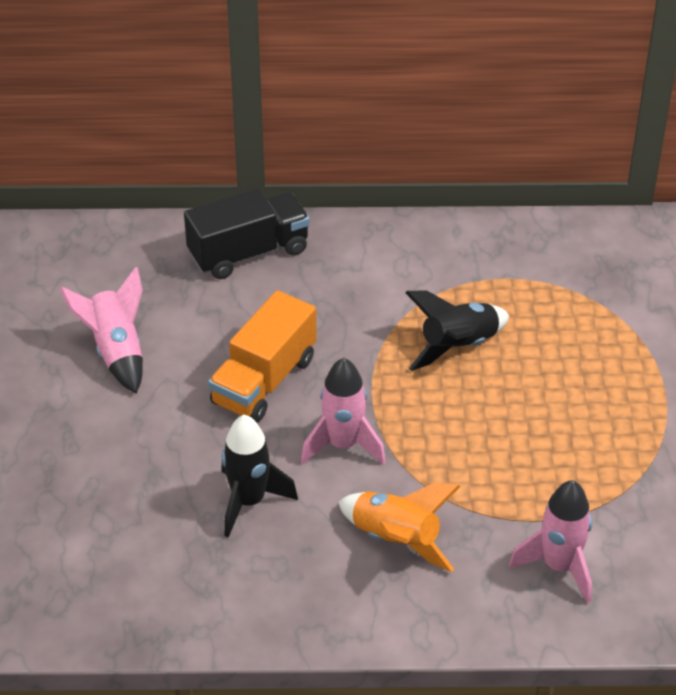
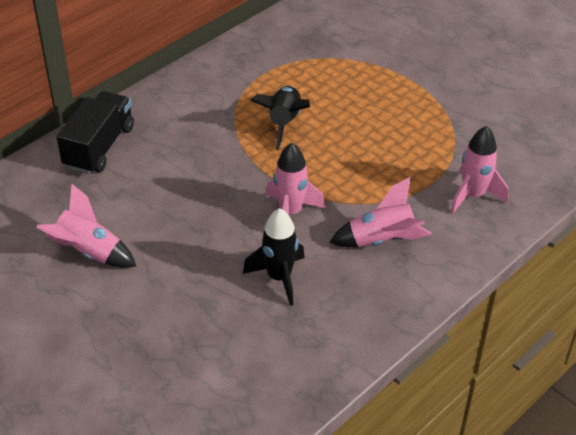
camera: 45 degrees left, 0 degrees up
(264, 381) = (202, 209): orange truck -> none
(396, 540) = (381, 240): orange rocket -> pink rocket

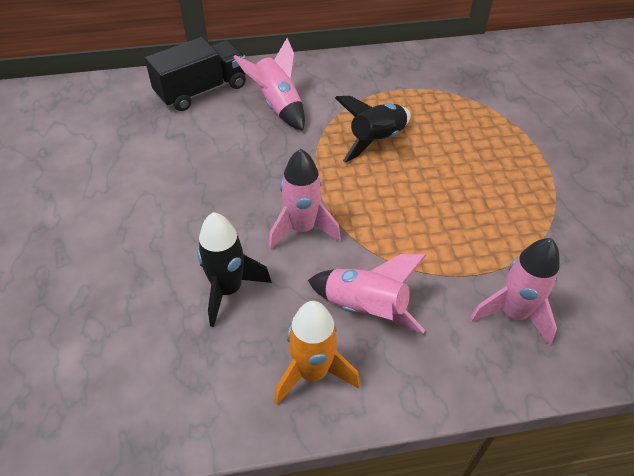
camera: 35 degrees right, 5 degrees up
(89, 252) = (101, 174): pink rocket -> pink rocket (278, 105)
(383, 294) = (312, 372): none -> orange rocket

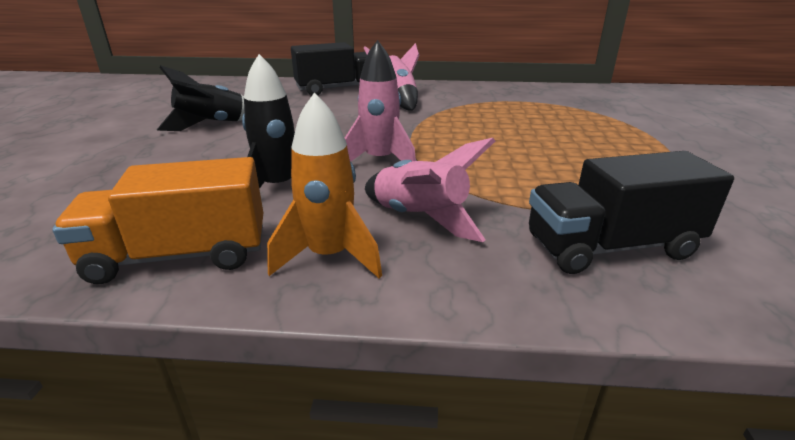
camera: 15 degrees right, 20 degrees down
(194, 399) = (179, 256): none -> orange truck
(376, 140) = (482, 123): black rocket -> black rocket (211, 125)
(513, 314) = (610, 247): pink rocket -> black truck

